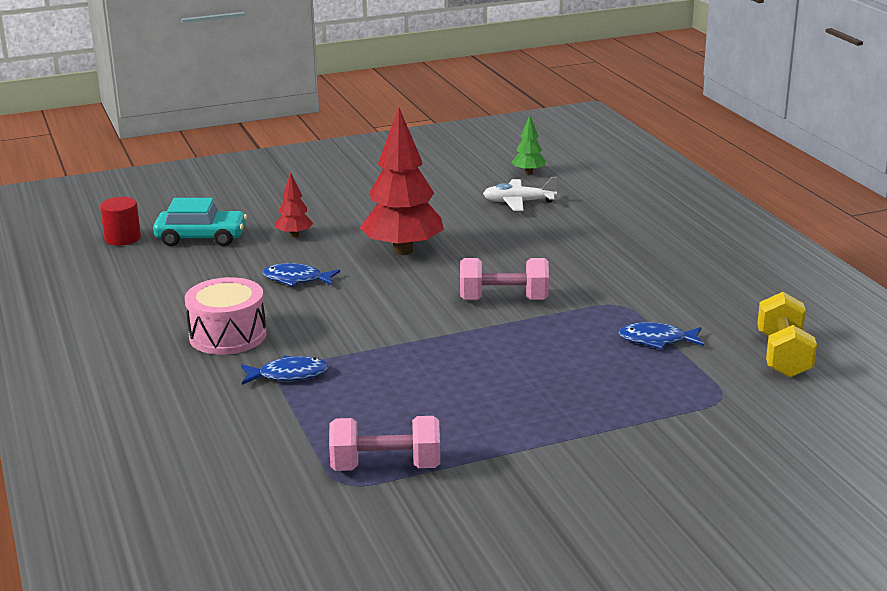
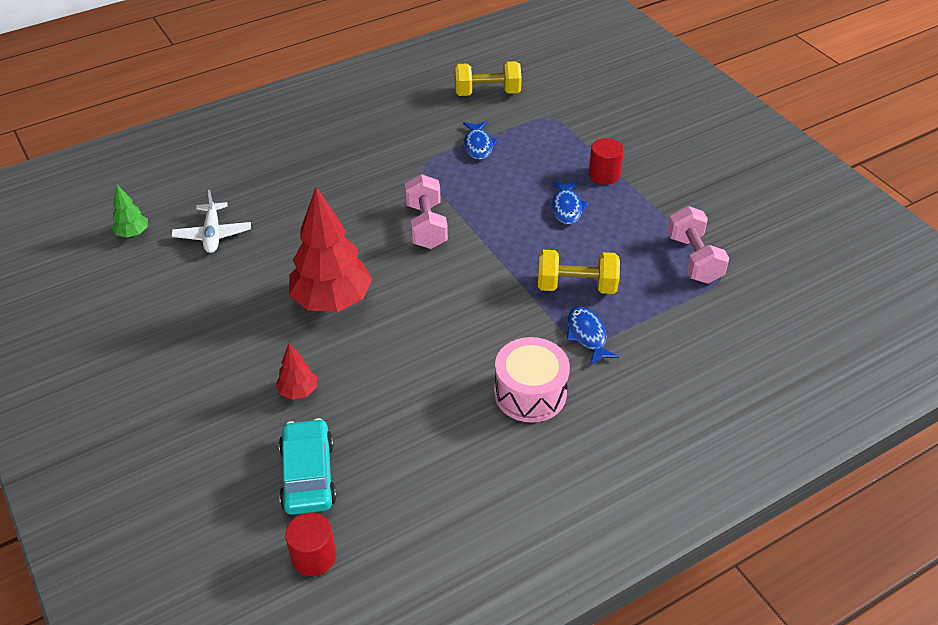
camera: 100 degrees left, 20 degrees up
(296, 279) = (406, 367): blue fish -> blue fish (566, 208)
(369, 377) = (576, 286): none -> yellow dumbbell
(581, 423) = (604, 175): none -> red cylinder

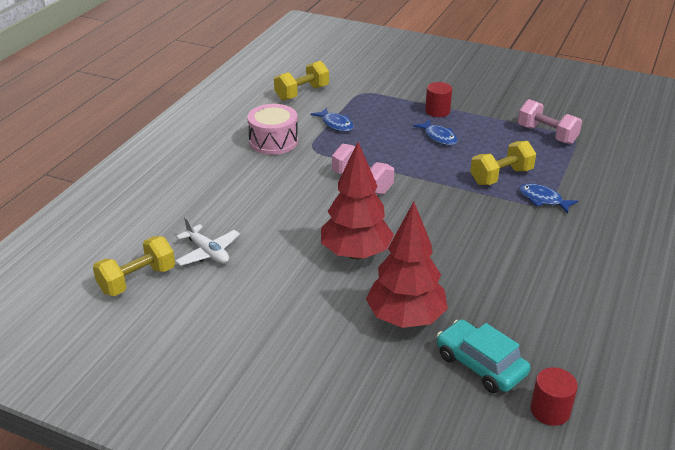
camera: 35 degrees left, 10 degrees down
(133, 233) = (137, 280): green tree -> yellow dumbbell
(298, 391) = (405, 319): red tree -> red tree, size x2.16
(530, 393) = (552, 245): pink drum -> pink drum (273, 141)

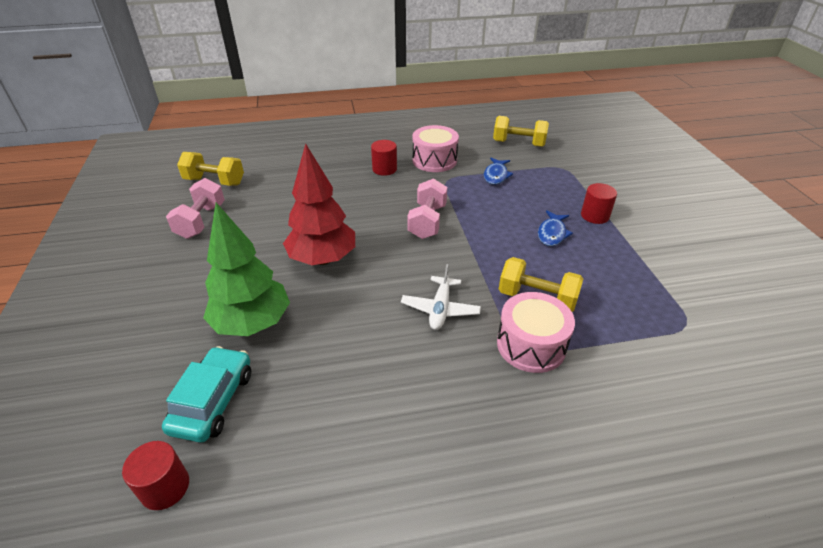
camera: 55 degrees right, 5 degrees up
(208, 252) = (267, 193): white plane -> white plane (440, 309)
(253, 172) = (384, 169): none -> red cylinder
(405, 319) = (252, 323): red tree -> green tree
(543, 199) = (531, 345): blue fish -> pink drum
(546, 134) = (661, 302): pink dumbbell -> pink dumbbell (201, 221)

